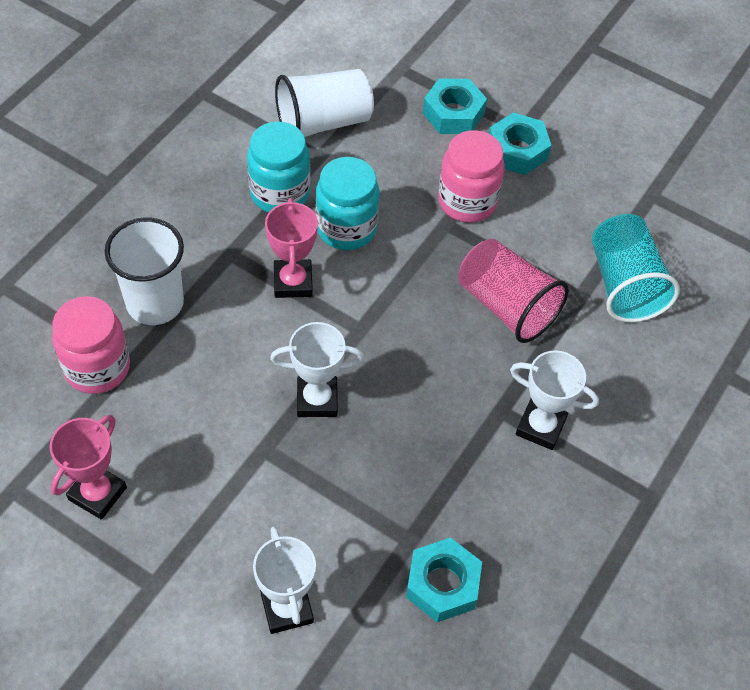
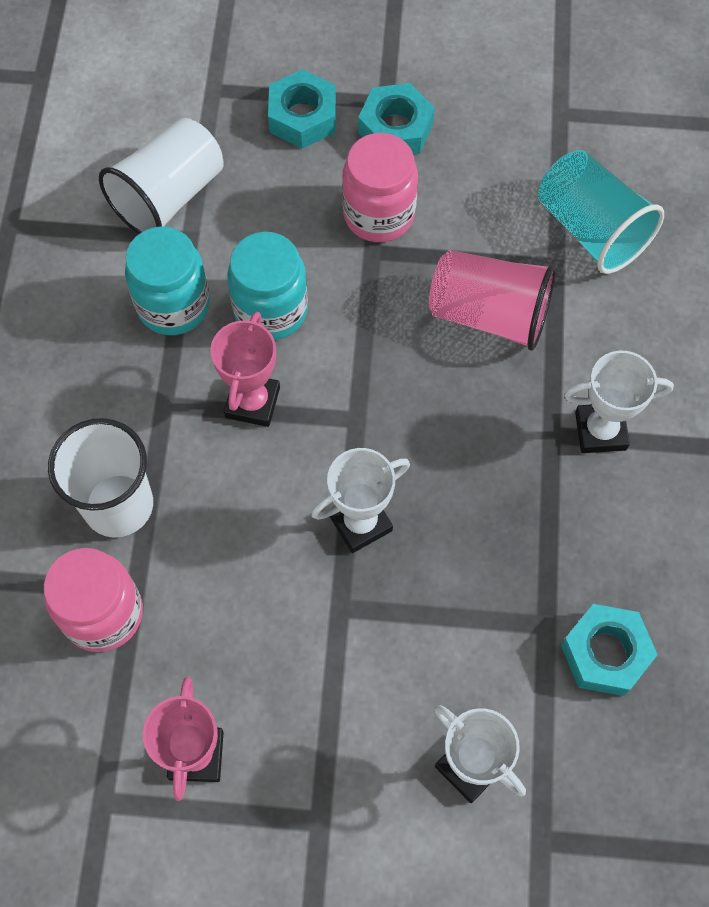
camera: 25 degrees left, 10 degrees up
(293, 282) = (252, 402): pink trophy -> pink trophy turned 45 degrees clockwise

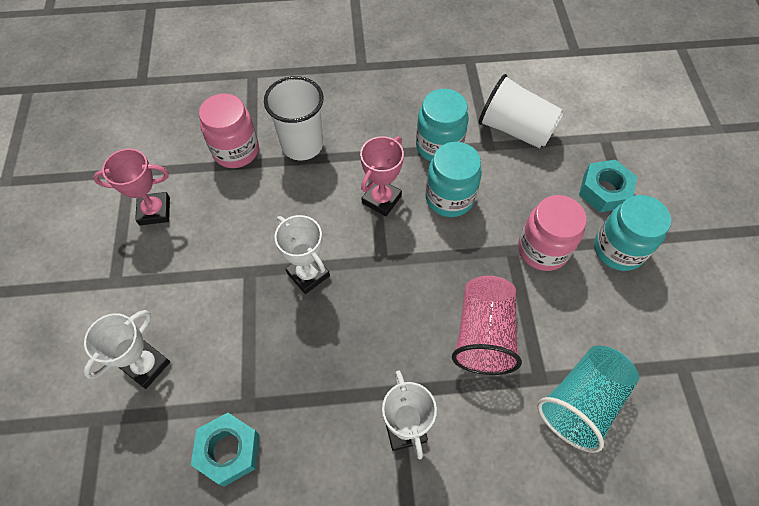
camera: 80 degrees right, 5 degrees down
(252, 402) = (381, 199): pink trophy -> pink trophy turned 60 degrees counterclockwise
(395, 128) = (618, 249): turquoise nut -> turquoise jar

